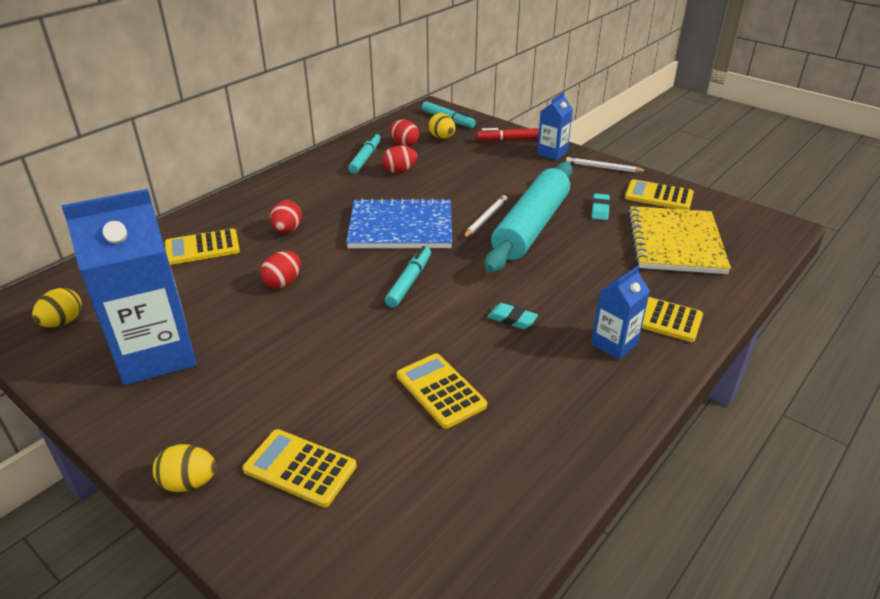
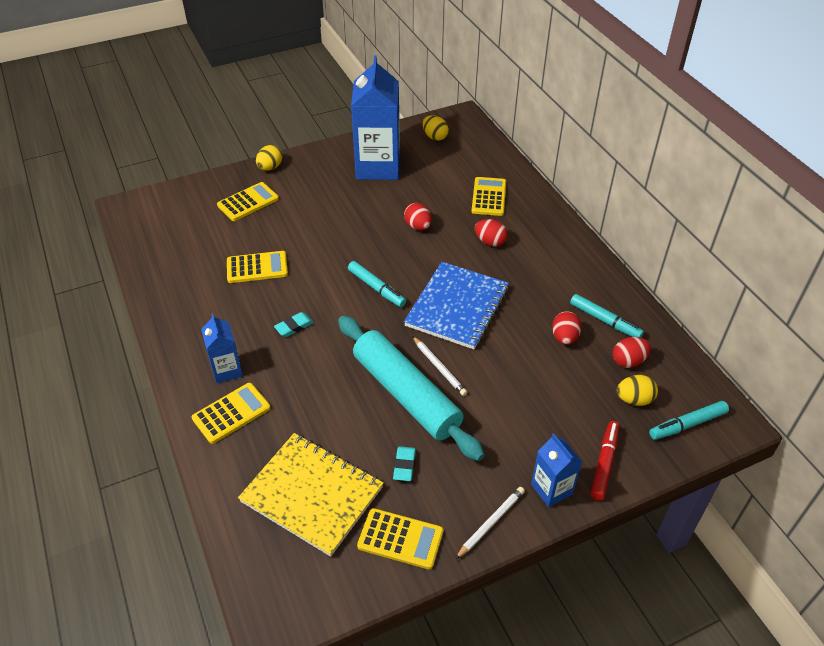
camera: 115 degrees right, 10 degrees up
(600, 209) = (404, 465): turquoise eraser -> turquoise eraser turned 60 degrees clockwise
(658, 196) = (400, 539): yellow calculator -> yellow calculator turned 60 degrees clockwise

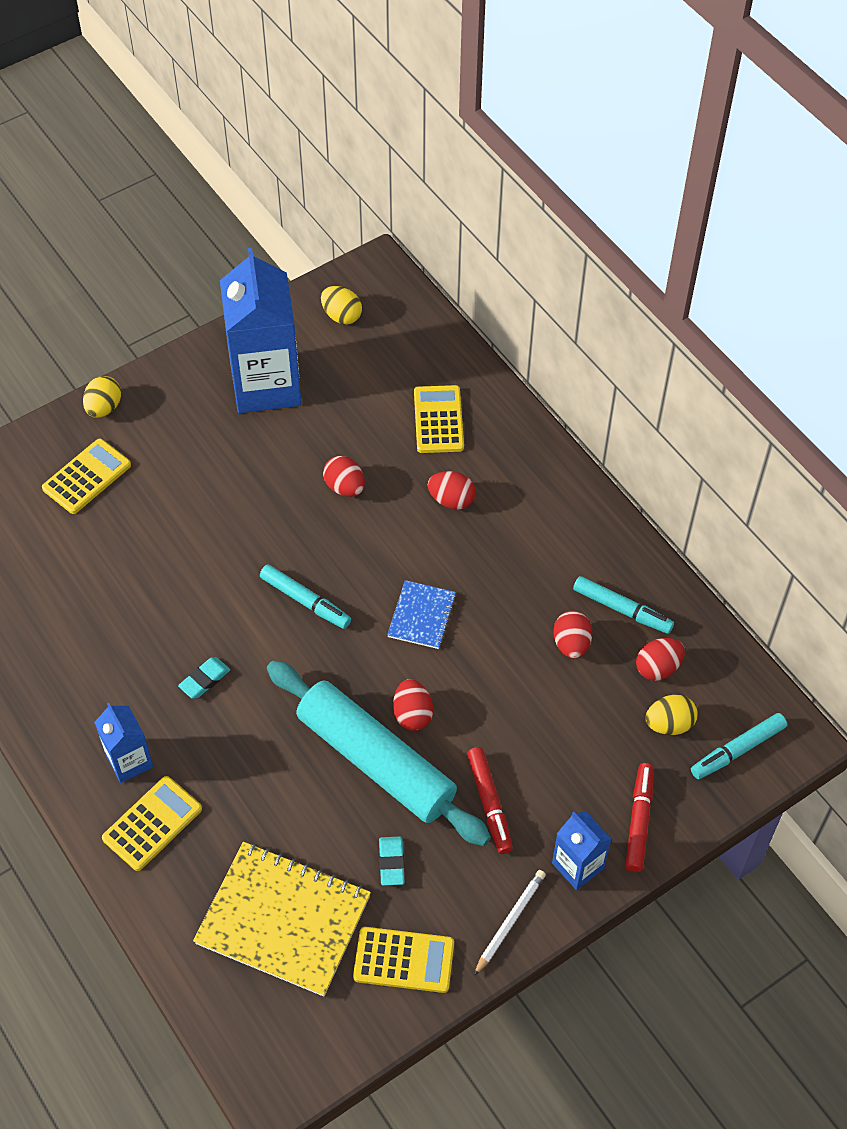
camera: 10 degrees left, 10 degrees up
(257, 268) = (129, 590): yellow calculator -> none
(439, 367) = (412, 714): white pencil -> red egg
(457, 307) = (421, 616): blue notebook -> blue notebook, size x0.52
(487, 434) = (489, 803): none -> red marker

